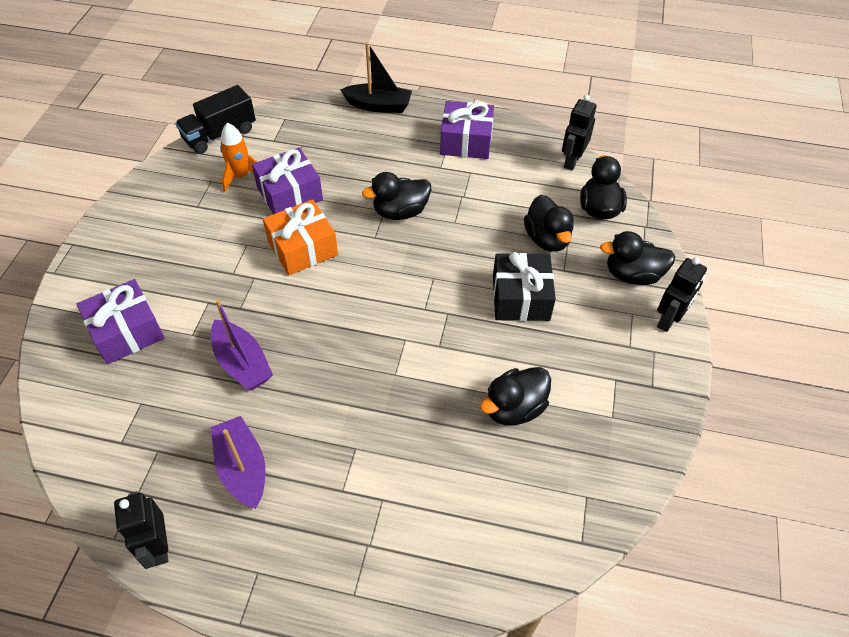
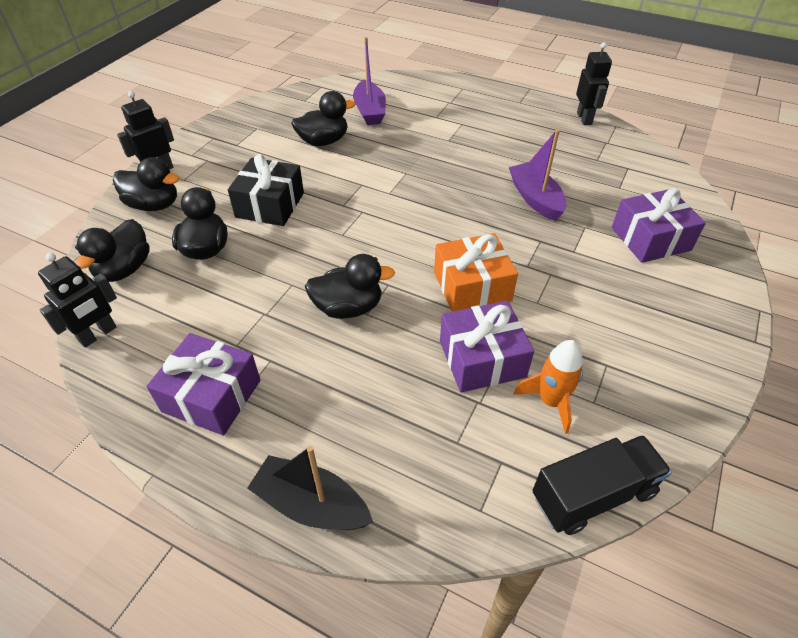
camera: 165 degrees left, 5 degrees down
(243, 468) = (531, 142): purple boat -> purple boat (369, 111)

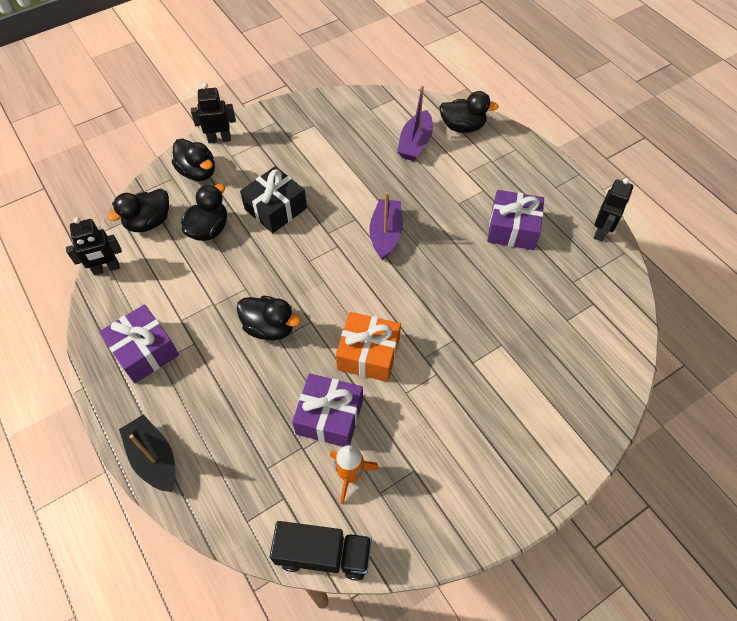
camera: 30 degrees right, 10 degrees up
(323, 141) = (356, 161): black duck -> black duck (462, 127)
(535, 199) = (483, 297): purple boat -> purple boat (386, 234)
(650, 239) = (547, 383): purple gift -> purple gift (512, 229)

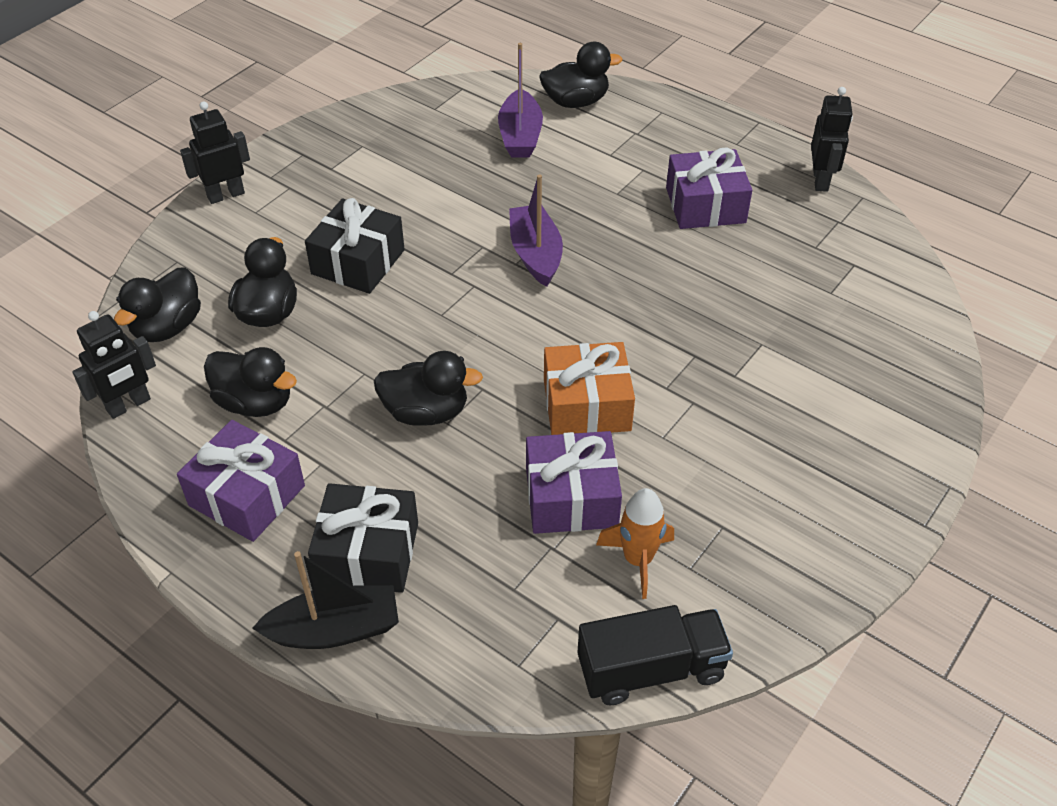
camera: 20 degrees left, 10 degrees down
(154, 458) = (334, 630): black boat -> black boat turned 135 degrees clockwise
(194, 413) = (368, 553): none -> black gift
(198, 172) = (213, 244): black duck -> black duck (255, 402)

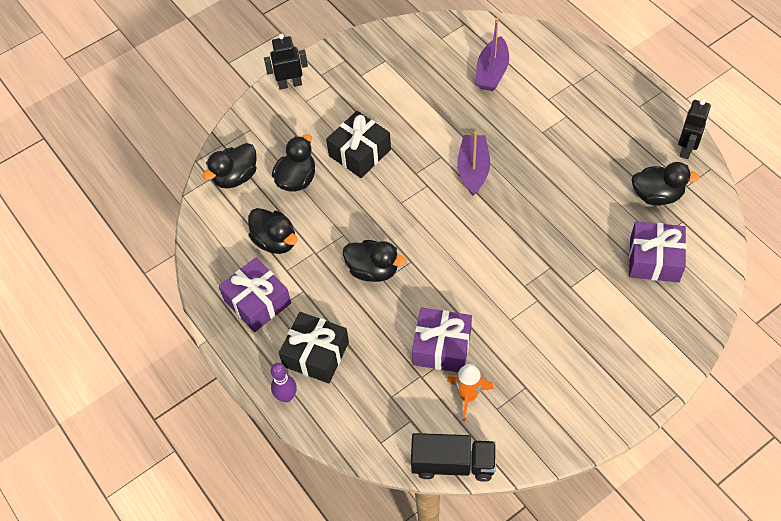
camera: 20 degrees right, 10 degrees up
(129, 405) = (203, 227): black robot -> none
(334, 630) = (286, 396): black boat -> purple bowling pin
(576, 102) = (539, 50): black duck -> black duck (657, 195)
(586, 405) = (471, 287): orange gift -> none
(705, 205) = (598, 153): purple gift -> purple gift (654, 259)

